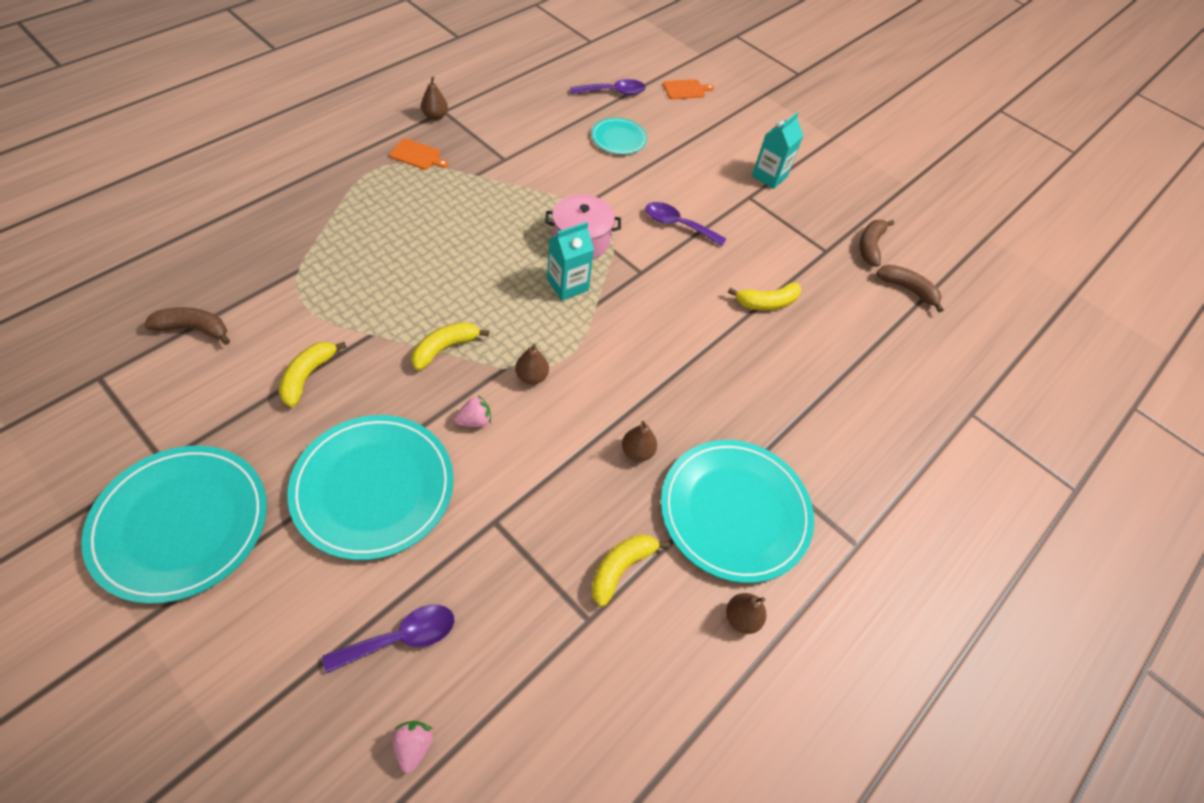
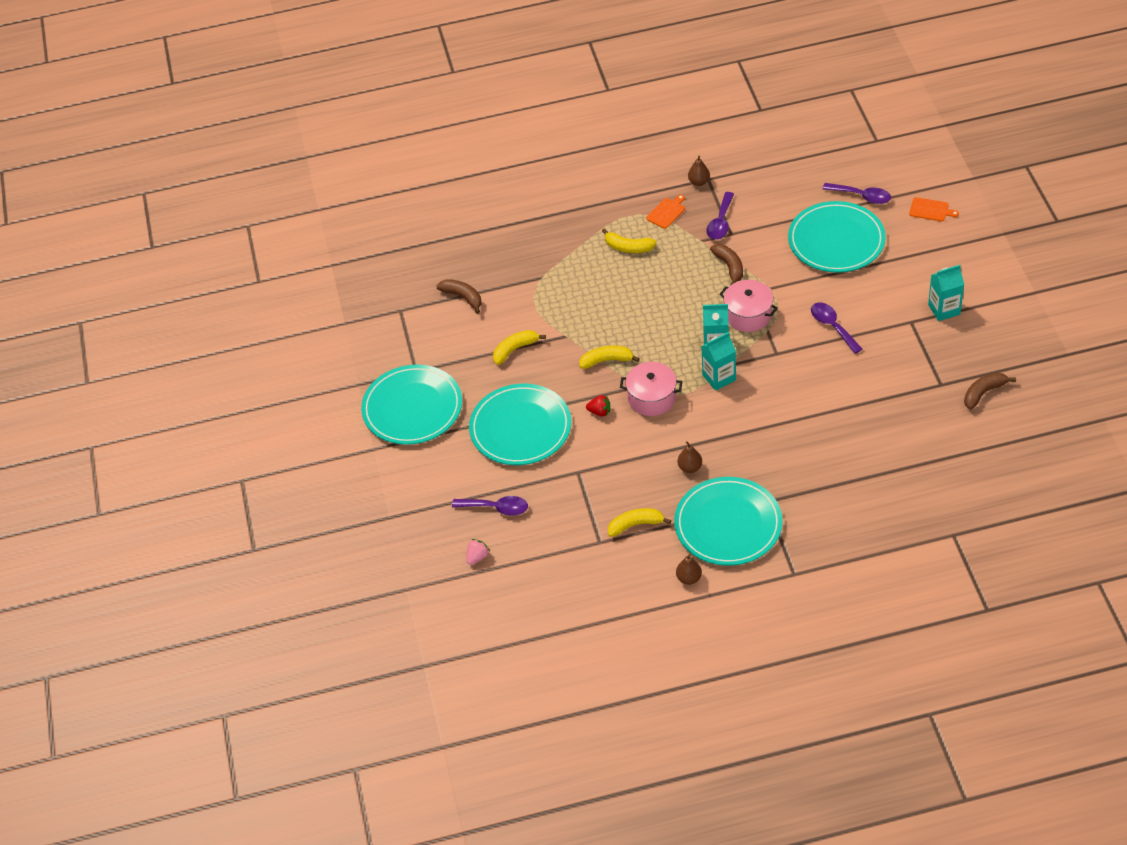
camera: 45 degrees right, 5 degrees down
(417, 155) = (667, 212): orange cutting board -> orange cutting board turned 105 degrees counterclockwise
(475, 421) = (599, 412): pink strawberry -> red strawberry
(486, 151) = (720, 222): none -> purple spoon
(531, 376) = (652, 398): brown pear -> pink pot
(596, 322) = (719, 377): none -> turquoise carton
(619, 138) = (836, 240): turquoise plate -> turquoise plate, size x1.95
(767, 302) = (857, 406): yellow banana -> yellow banana (628, 247)
(907, 289) = (985, 435): brown banana -> brown banana (729, 267)

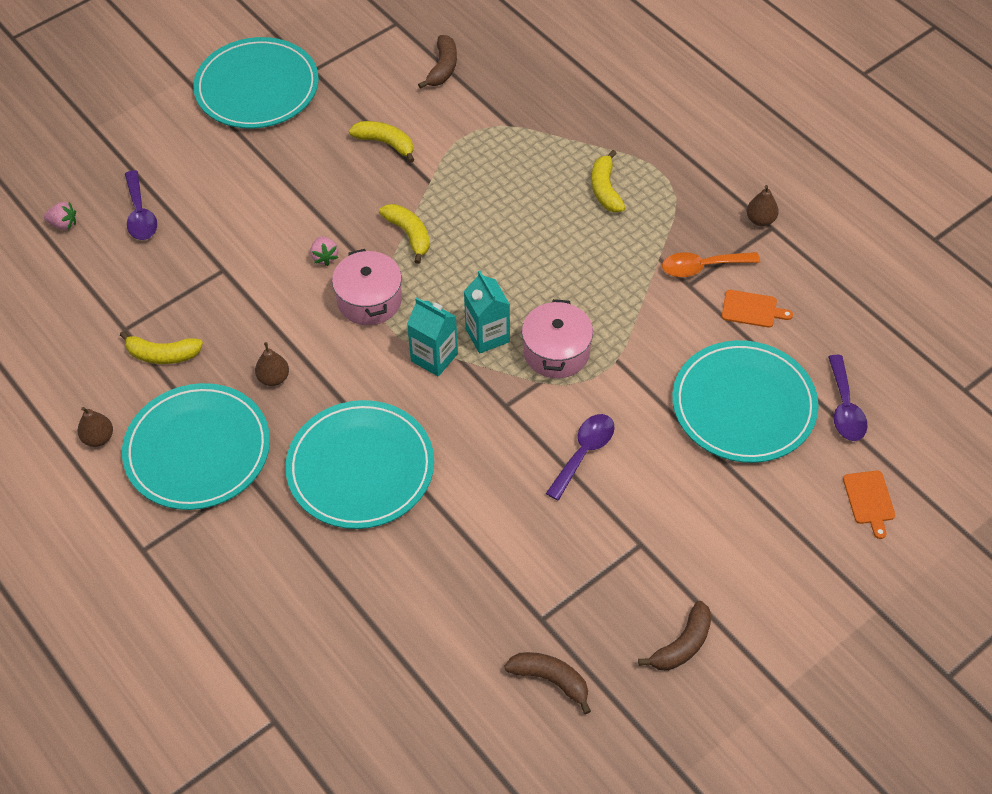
camera: 60 degrees right, 5 degrees up
(520, 428) = (268, 192): turquoise plate -> turquoise plate (360, 468)
(599, 412) = (324, 257): red strawberry -> pink strawberry
(635, 525) = (162, 355): yellow banana -> yellow banana turned 135 degrees clockwise
(667, 212) = (687, 206): orange cutting board -> orange cutting board (752, 309)
(720, 222) = (702, 267): purple spoon -> orange spoon
(729, 267) = (629, 303): brown banana -> brown banana (682, 645)
(944, 309) = (685, 578): turquoise carton -> none

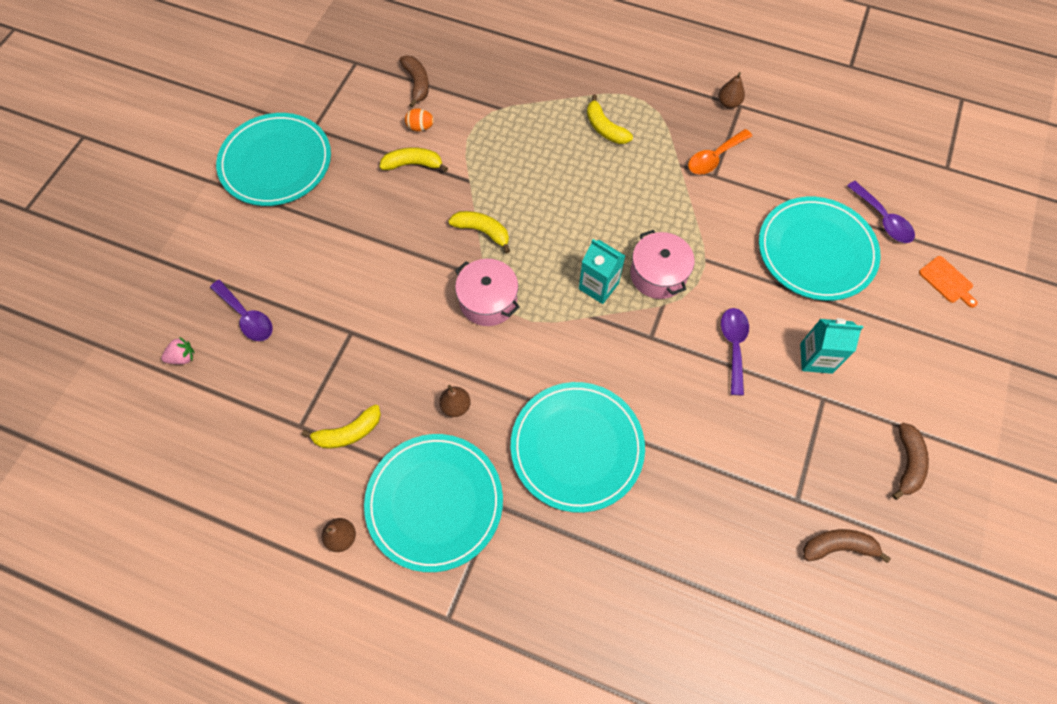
camera: 30 degrees left, 10 degrees up
(324, 257) = (428, 281): pink strawberry -> none
(417, 111) = (420, 127): none -> orange egg
(434, 357) = (570, 324): turquoise carton -> turquoise carton (816, 358)
(752, 309) = (770, 174): orange cutting board -> none

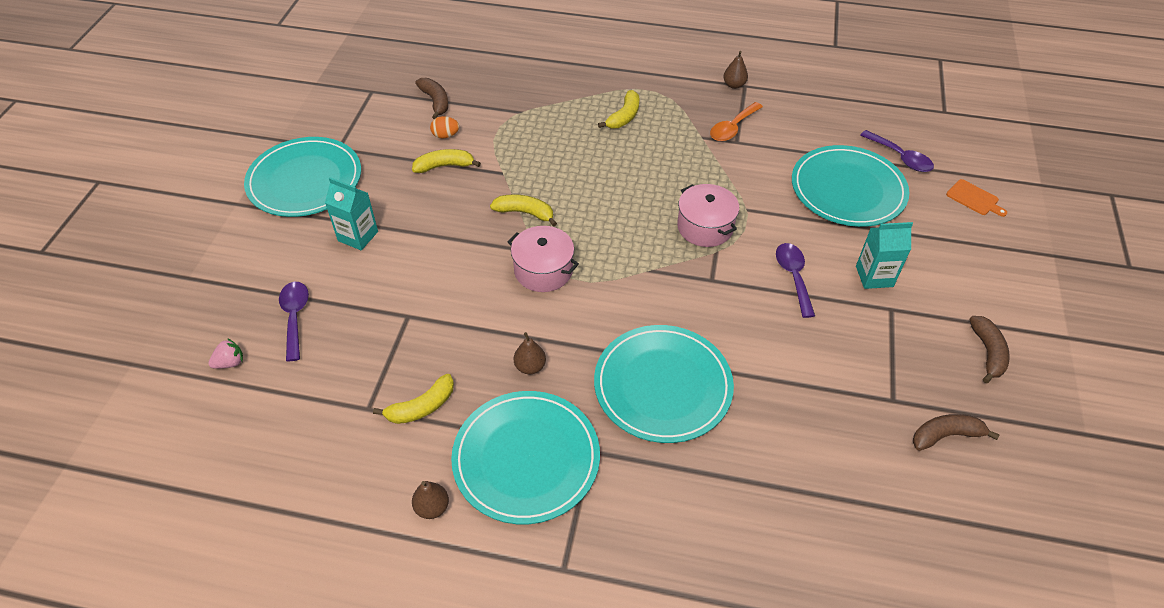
camera: 10 degrees left, 15 degrees down
(247, 317) = (295, 317): purple spoon -> purple spoon turned 135 degrees counterclockwise
(598, 286) = (650, 244): turquoise carton -> turquoise carton (358, 236)
(605, 128) = (624, 116): yellow banana -> yellow banana turned 105 degrees counterclockwise

